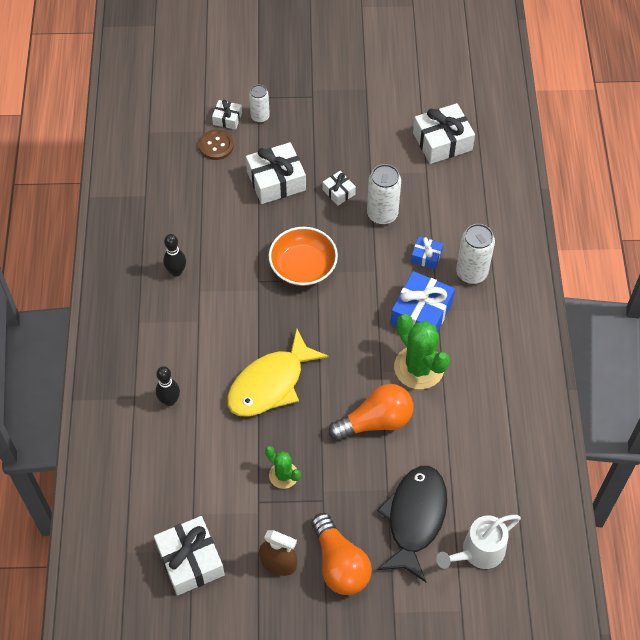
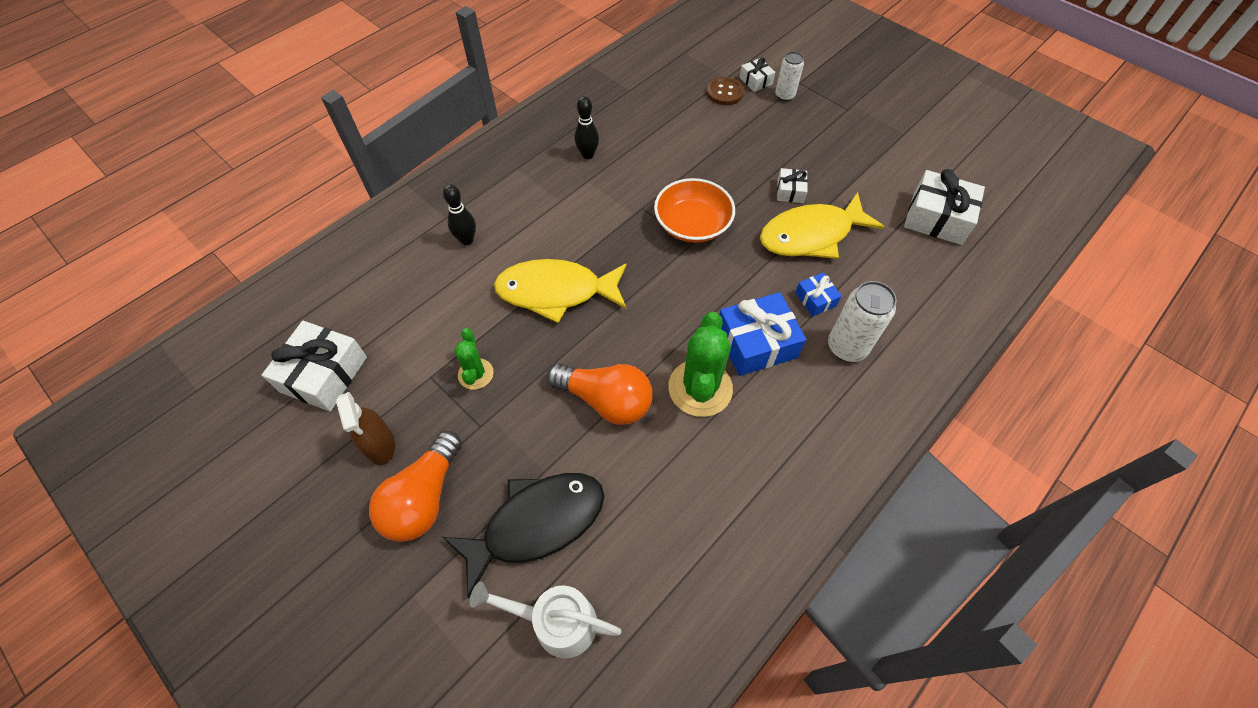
camera: 45 degrees right, 0 degrees up
(276, 181) = (744, 147): white gift -> none
(382, 214) = (811, 235): white can -> yellow fish

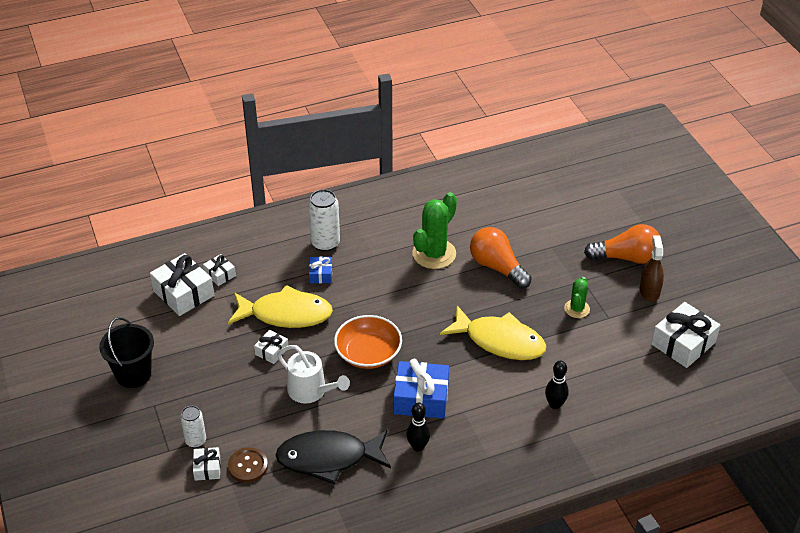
camera: 155 degrees left, 15 degrees down
(424, 497) = (626, 257): orange light bulb -> orange light bulb turned 45 degrees clockwise
(536, 523) = (564, 227): black fish -> black fish (328, 458)
(556, 622) = (569, 190): white watering can -> white watering can (311, 391)
(756, 343) = (381, 264): blue gift -> blue gift (421, 398)
(893, 126) = (133, 374): none -> black bucket
(924, 254) = (220, 274): none -> white gift

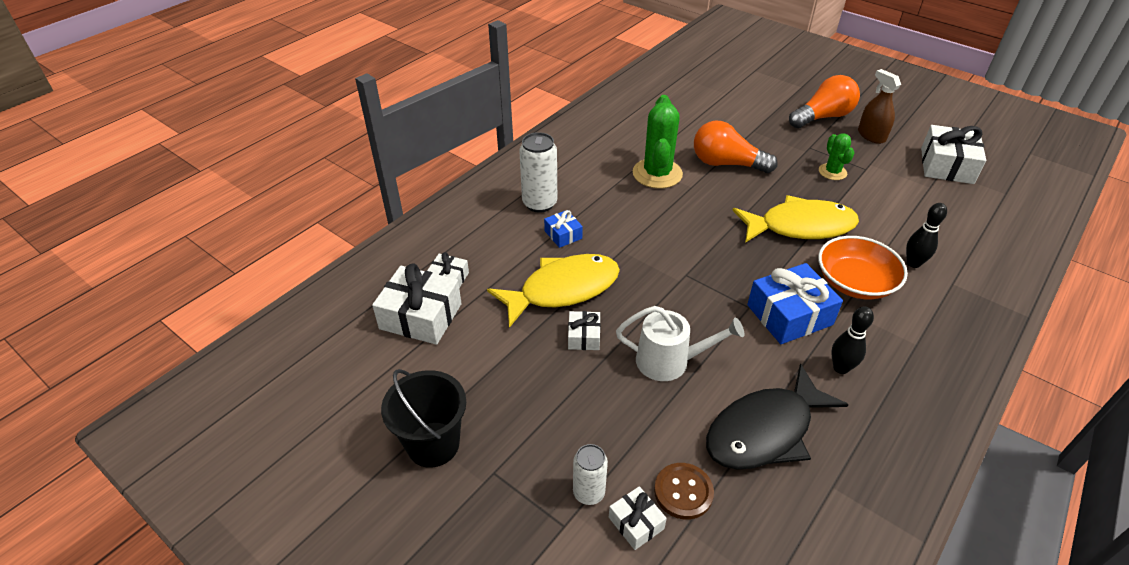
camera: 30 degrees left, 0 degrees up
(368, 353) = (690, 293): orange bowl -> orange bowl (855, 282)

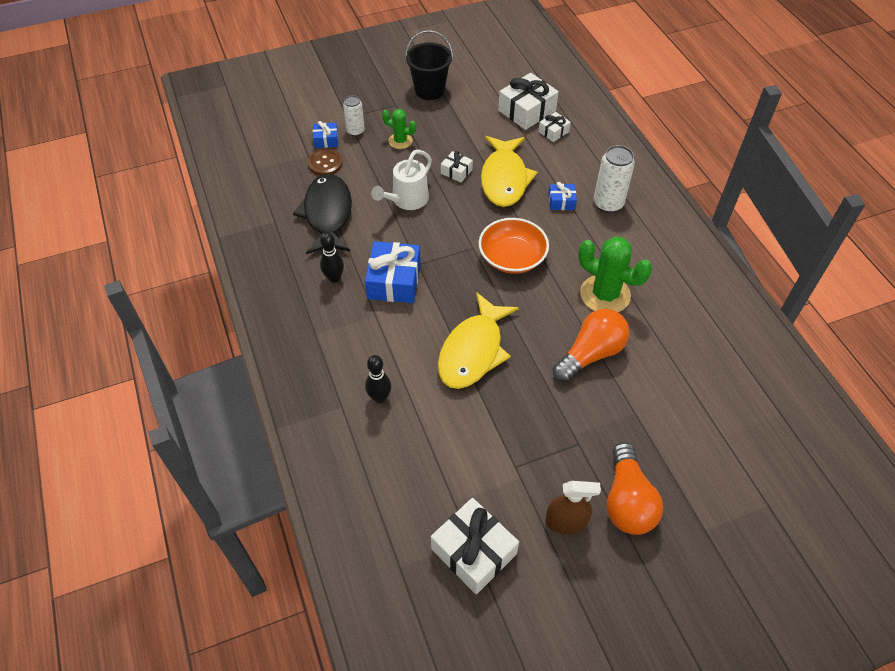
camera: 120 degrees right, 10 degrees up
(636, 523) = (326, 140): white gift -> blue gift
(832, 172) = (528, 432): green cactus -> green cactus (400, 141)
(855, 282) = (391, 341): orange bowl -> orange bowl (512, 257)

